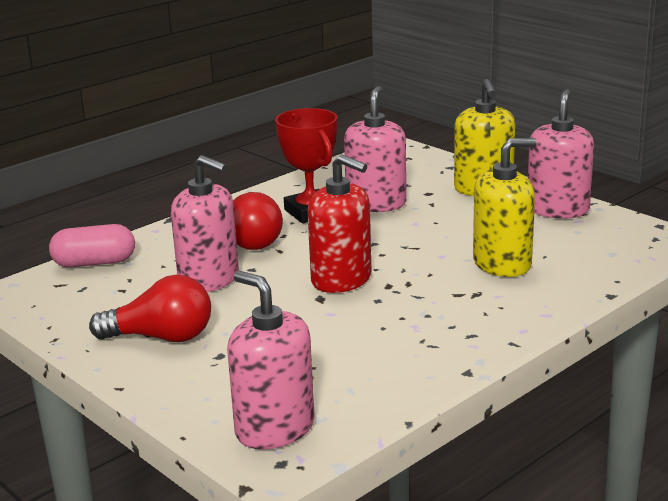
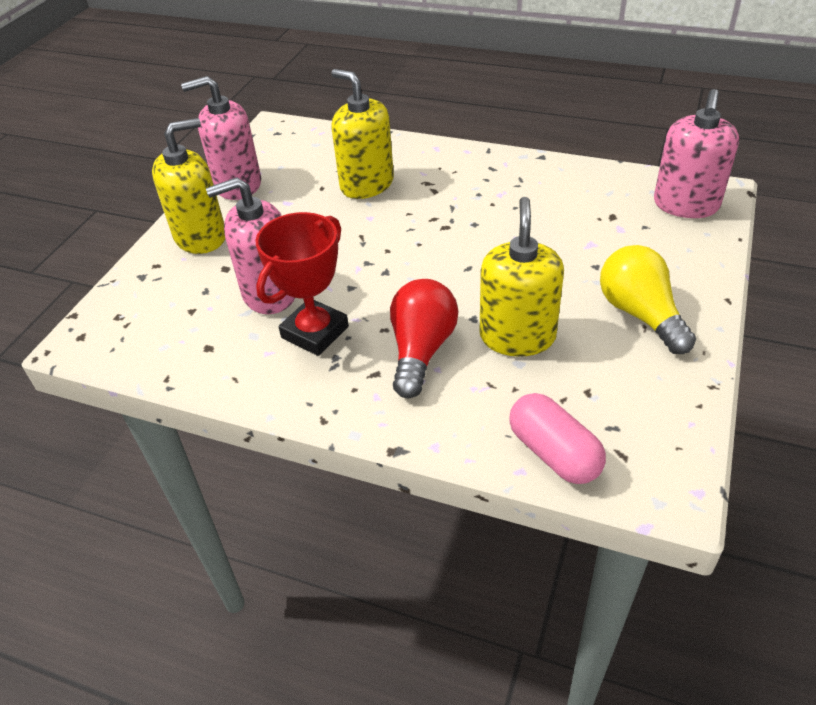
camera: 115 degrees left, 20 degrees up
(162, 337) = (640, 314): red light bulb -> yellow light bulb
(209, 279) = (517, 336): pink soap dispenser -> yellow soap dispenser
(341, 279) = (454, 254): red soap dispenser -> none

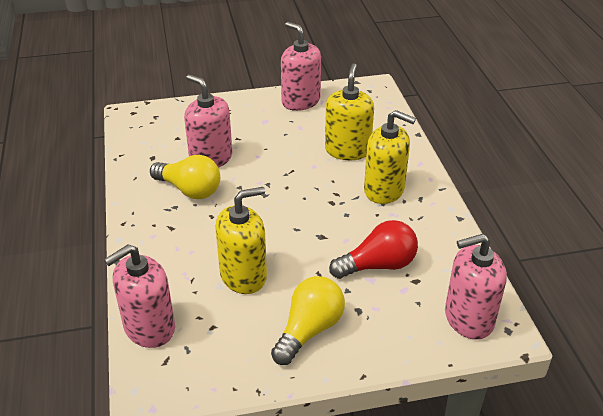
camera: 55 degrees right, 5 degrees down
(201, 237) = (241, 111): yellow soap dispenser -> yellow soap dispenser (384, 190)
(315, 332) = (190, 190): red trophy -> yellow light bulb
(421, 350) = (203, 238): red light bulb -> red light bulb (378, 265)
(554, 453) = (149, 328): pink capsule -> pink soap dispenser

